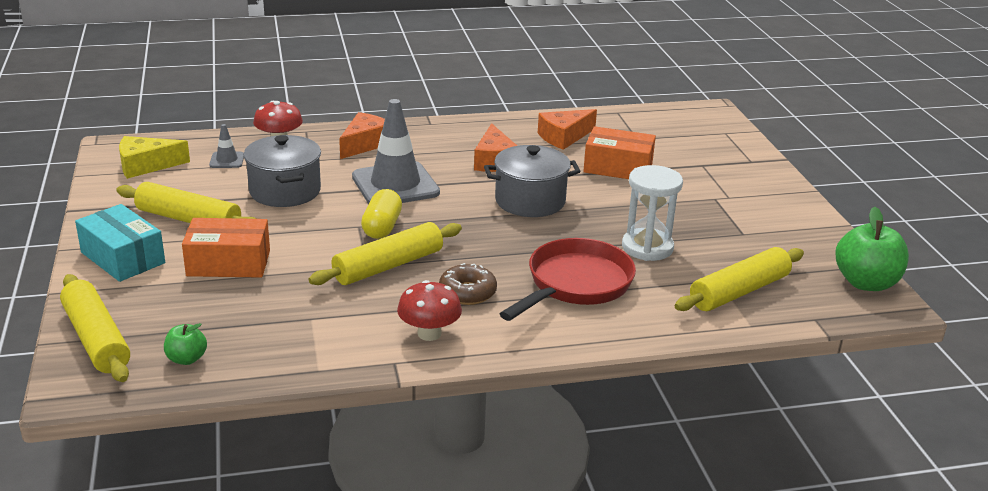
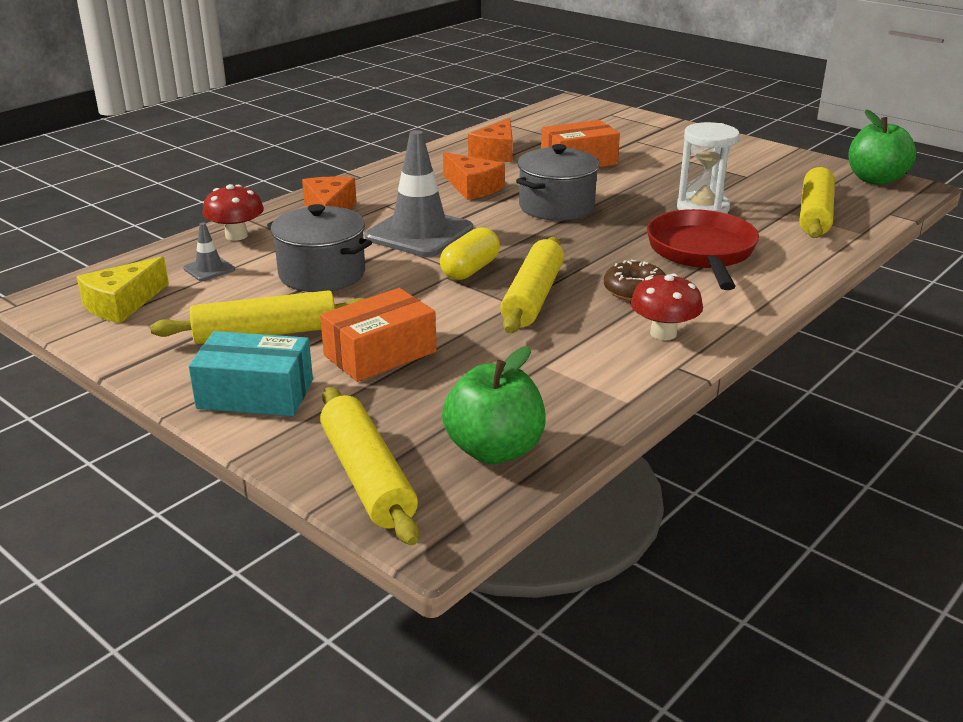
camera: 35 degrees left, 0 degrees up
(96, 339) = (367, 477): yellow rolling pin -> yellow rolling pin turned 45 degrees clockwise
(187, 359) = (494, 450): green apple -> green apple, size x1.91
(382, 227) = (470, 270): yellow capsule -> yellow capsule turned 60 degrees clockwise

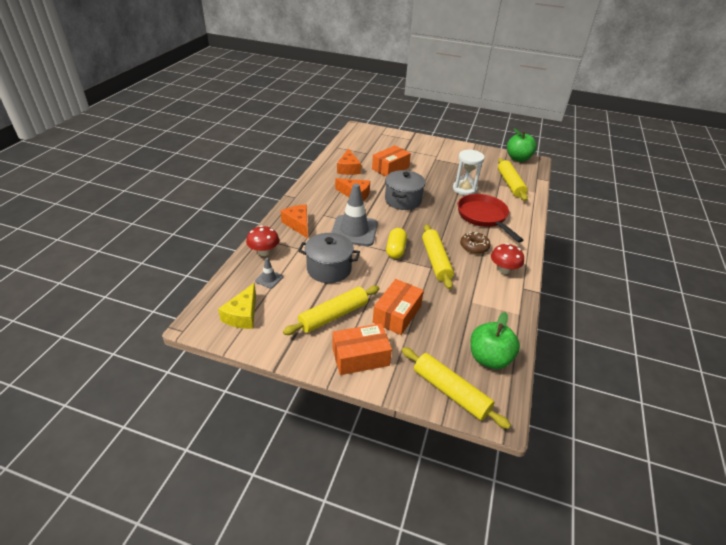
camera: 25 degrees left, 10 degrees up
(255, 394) = (360, 357): turquoise box -> orange box

